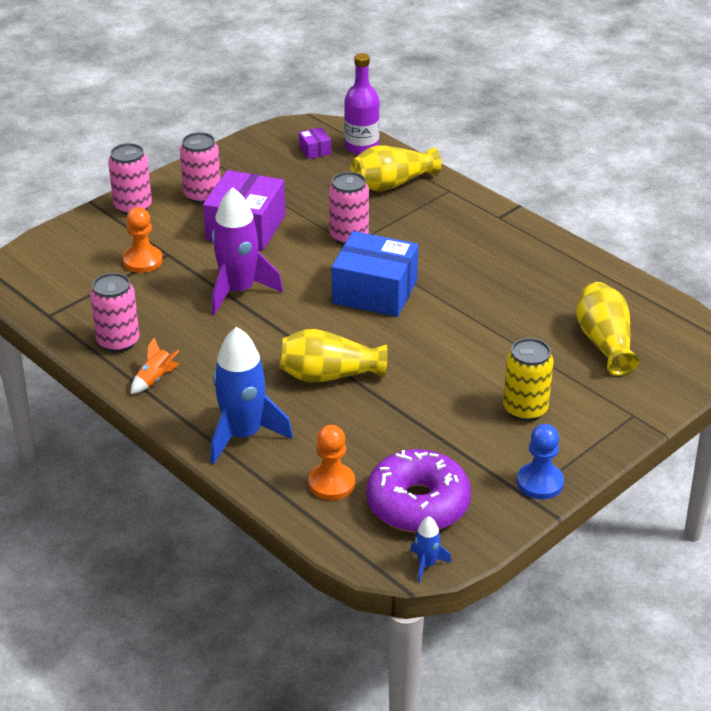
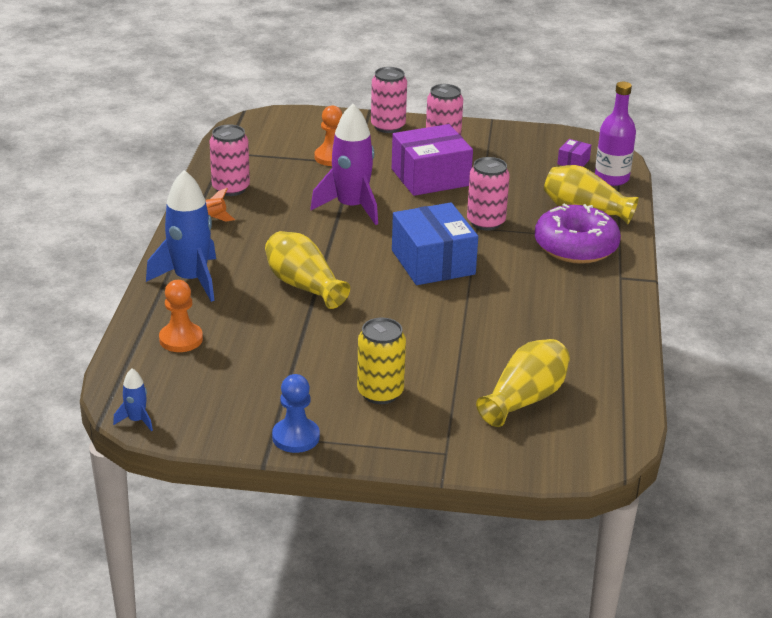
camera: 50 degrees right, 5 degrees down
(418, 504) = (202, 387): purple donut -> purple donut (575, 246)

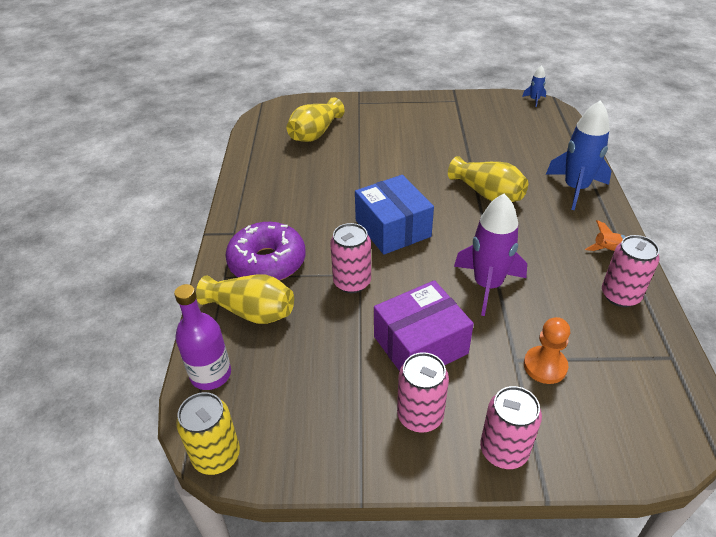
camera: 175 degrees right, 10 degrees up
(181, 339) = (546, 145): orange pawn -> none
(296, 437) = (443, 101): blue pawn -> none
(380, 393) = (404, 127): yellow can -> yellow can (216, 456)
(573, 162) = (252, 402): purple box -> none

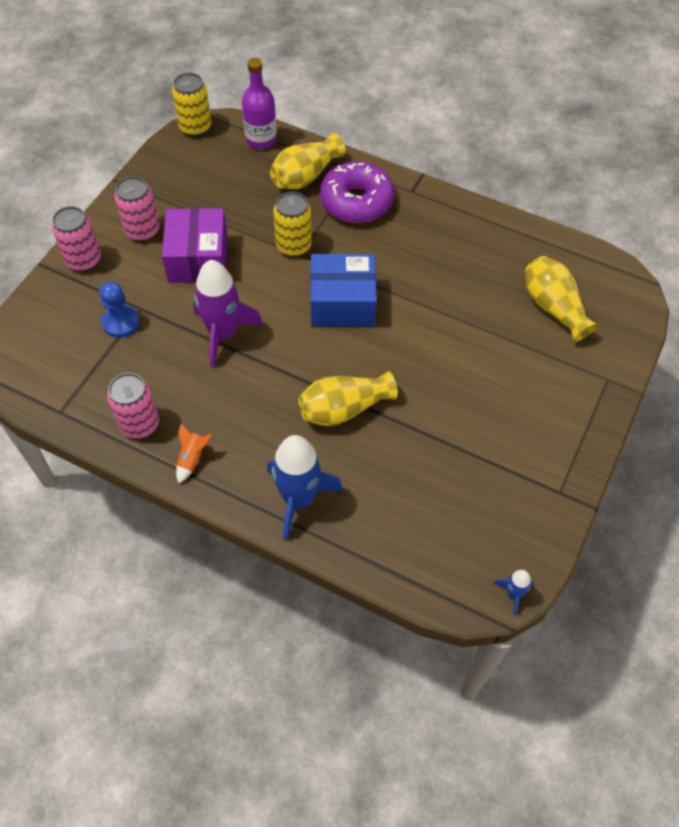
camera: 115 degrees right, 15 degrees up
(352, 282) = (294, 246): pink can -> yellow can
(545, 366) = (121, 322): orange pawn -> blue pawn

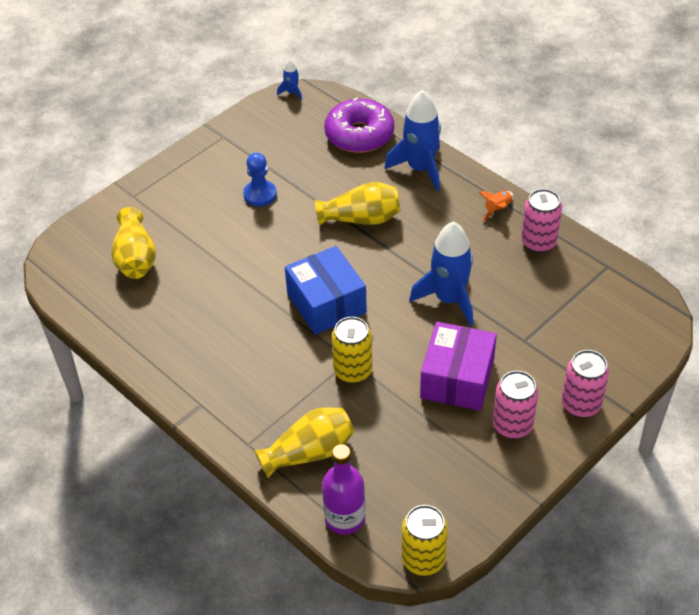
camera: 160 degrees left, 10 degrees down
(121, 322) = (546, 331): blue pawn -> blue pawn (260, 194)
(223, 334) = (449, 299): purple rocket -> blue rocket
(342, 303) = (326, 303): blue box -> blue box turned 45 degrees clockwise
(356, 201) = (265, 406): purple donut -> purple donut (359, 135)

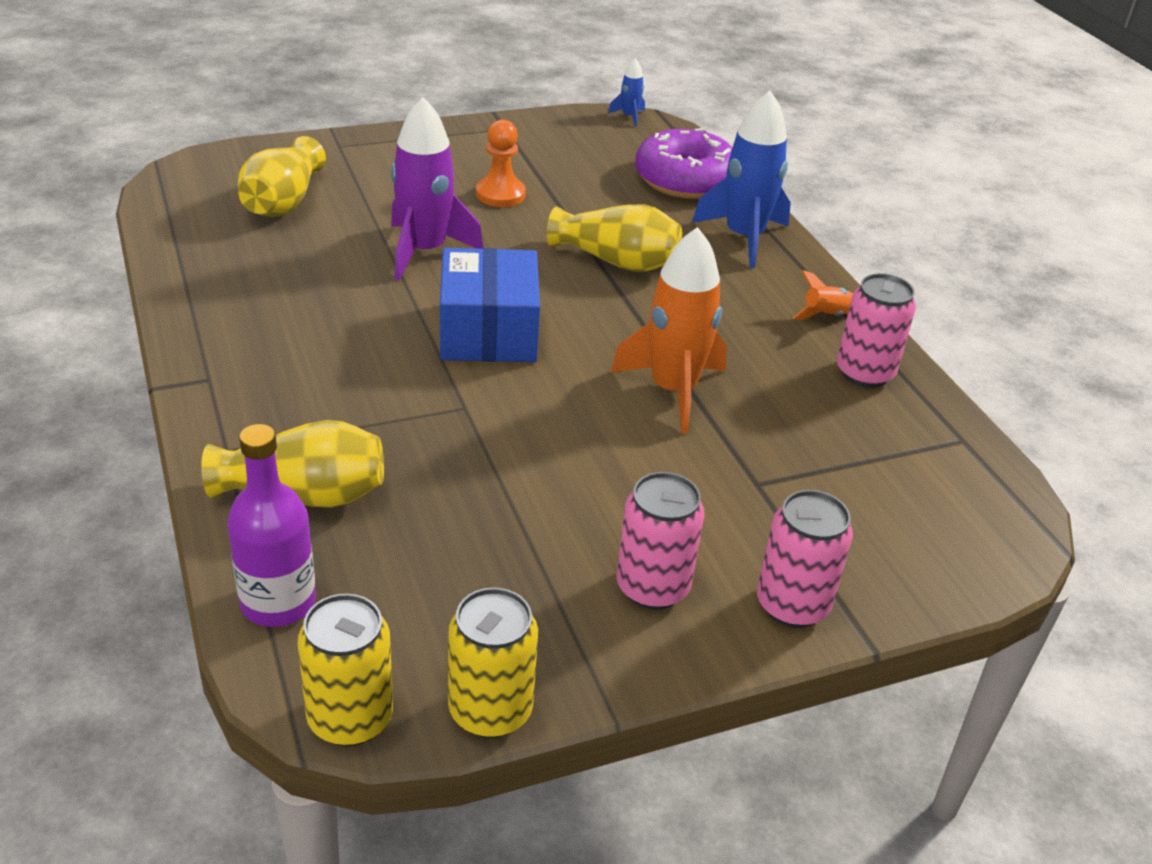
camera: 20 degrees right, 10 degrees down
(248, 259) = (424, 251): none -> purple rocket
(260, 194) = (500, 194): blue pawn -> orange pawn
(353, 371) = (458, 421): yellow can -> yellow can (490, 711)
(449, 299) = (673, 390): blue rocket -> orange rocket
(457, 379) = (609, 491): purple box -> none

